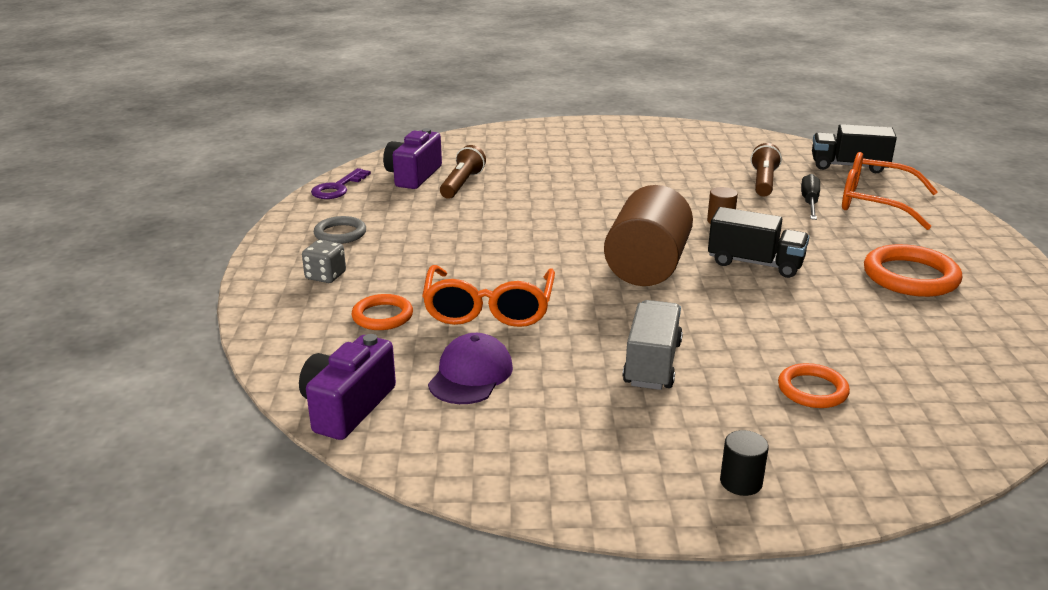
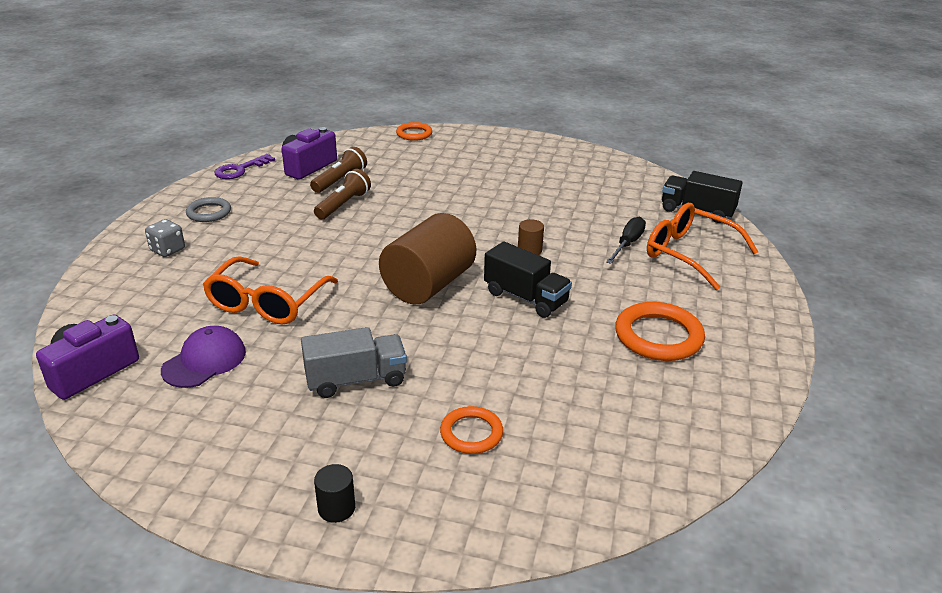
camera: 15 degrees right, 5 degrees up
(382, 316) = (181, 294): orange ring -> orange ring (414, 134)
(652, 364) = (356, 380): grey truck -> grey truck turned 45 degrees clockwise
(763, 182) = (602, 216): brown flashlight -> brown flashlight (343, 205)

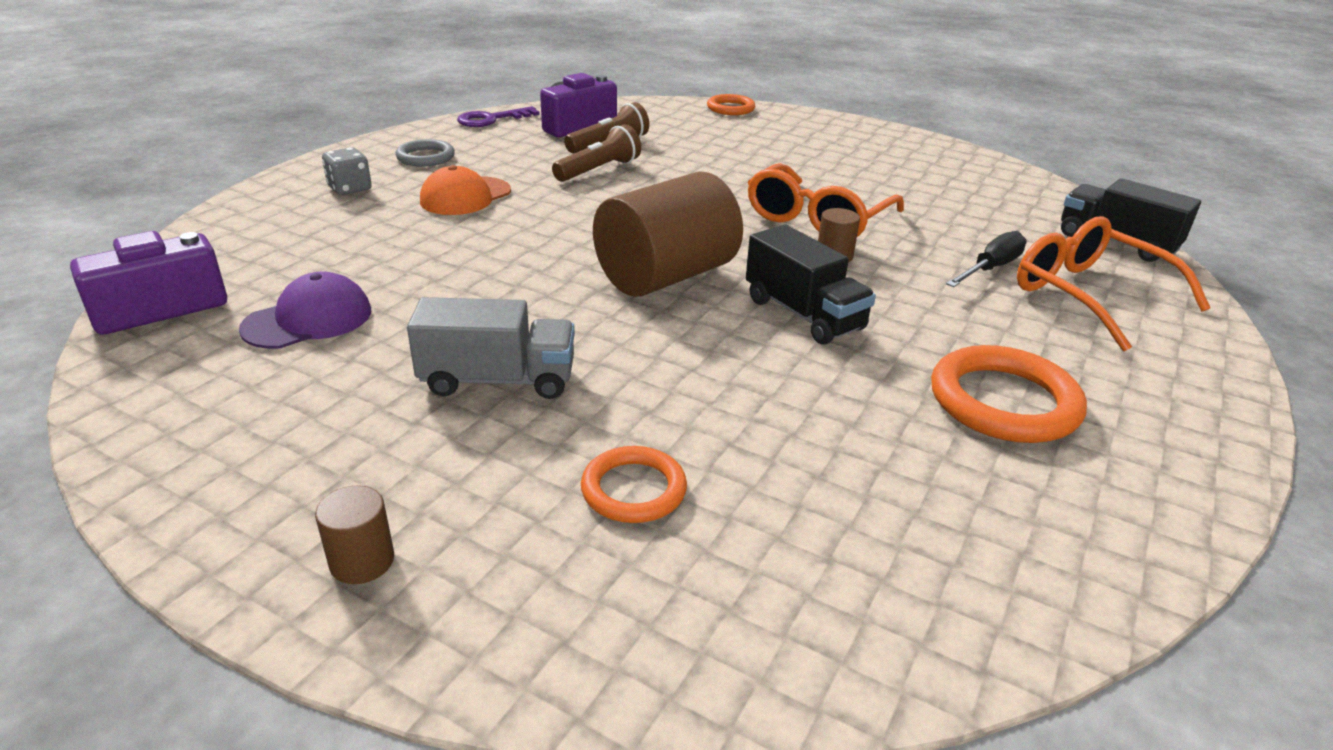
camera: 15 degrees right, 0 degrees up
(258, 243) = (465, 196): none -> orange cap
(267, 303) = (434, 264): orange glasses -> orange glasses (817, 219)
(336, 508) = (362, 561): black cylinder -> brown cylinder

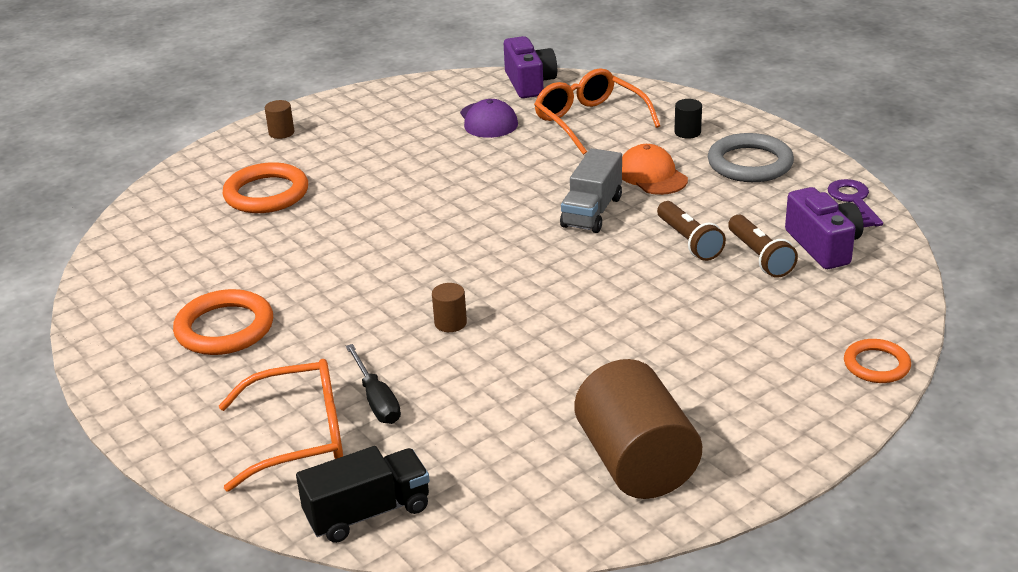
camera: 115 degrees right, 0 degrees up
(350, 189) = (687, 132): grey dice -> black cylinder
(425, 157) = (750, 163): grey ring -> grey ring, size x1.63
(498, 380) = (384, 169): grey truck -> grey truck (592, 212)
(633, 490) = (266, 194): orange ring -> orange ring, size x1.63
(666, 276) = (466, 239): brown cylinder -> brown cylinder (636, 462)
(803, 314) = (376, 283): black truck -> none
(817, 219) = (523, 335): orange glasses -> orange glasses (589, 121)

